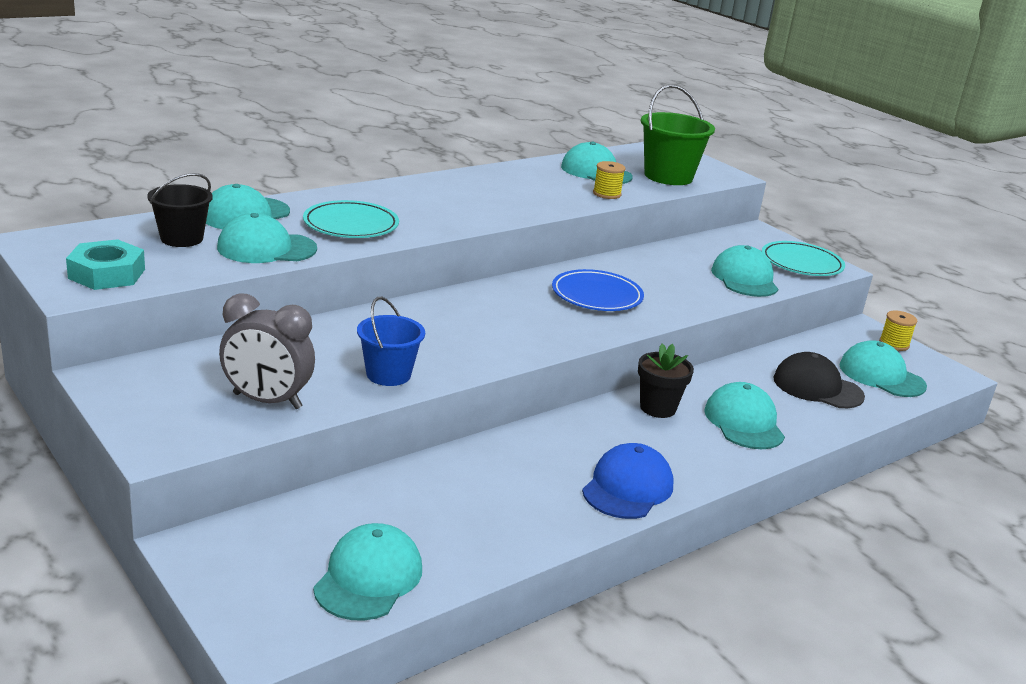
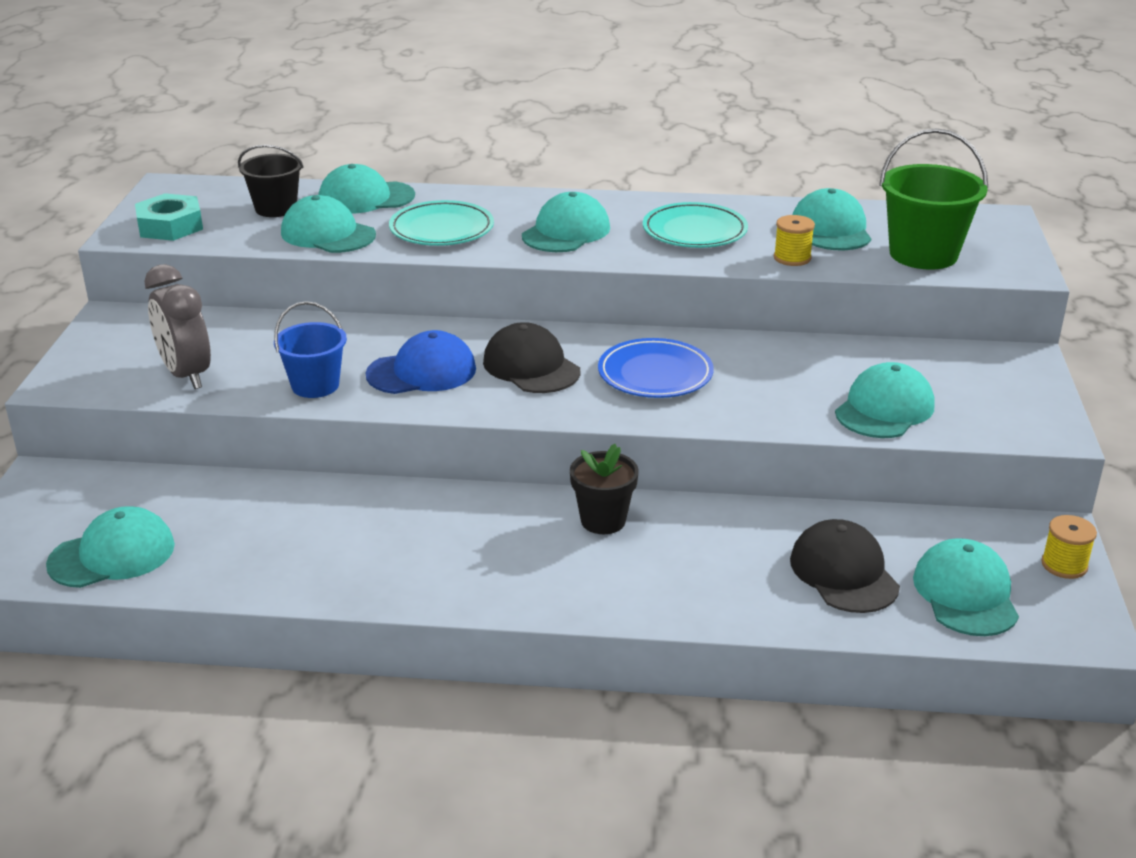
camera: 45 degrees right, 5 degrees up
(515, 314) = (531, 366): none -> black cap
(627, 487) = (437, 581): blue cap -> blue cap (422, 372)
(744, 422) = (676, 572): turquoise cap -> turquoise cap (566, 232)
(801, 263) = (1010, 414): turquoise plate -> turquoise plate (694, 231)

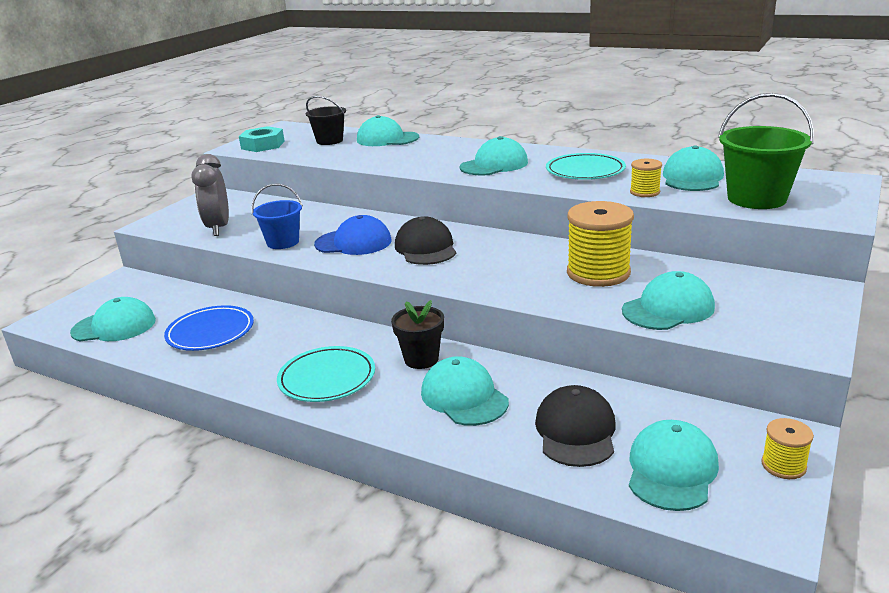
camera: 25 degrees right, 5 degrees down
(328, 234) = (344, 155): turquoise cap -> turquoise cap (464, 397)
(441, 229) = (415, 158): turquoise plate -> turquoise plate (327, 378)
(655, 374) = (507, 263): blue plate -> blue plate (210, 332)
(775, 372) = (598, 273): none -> yellow spool

